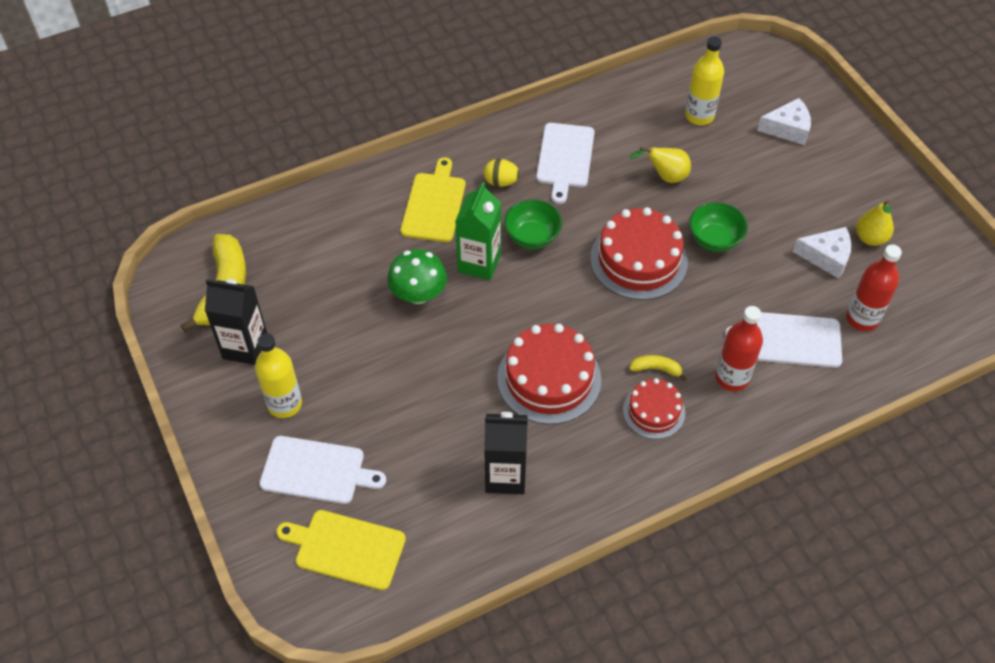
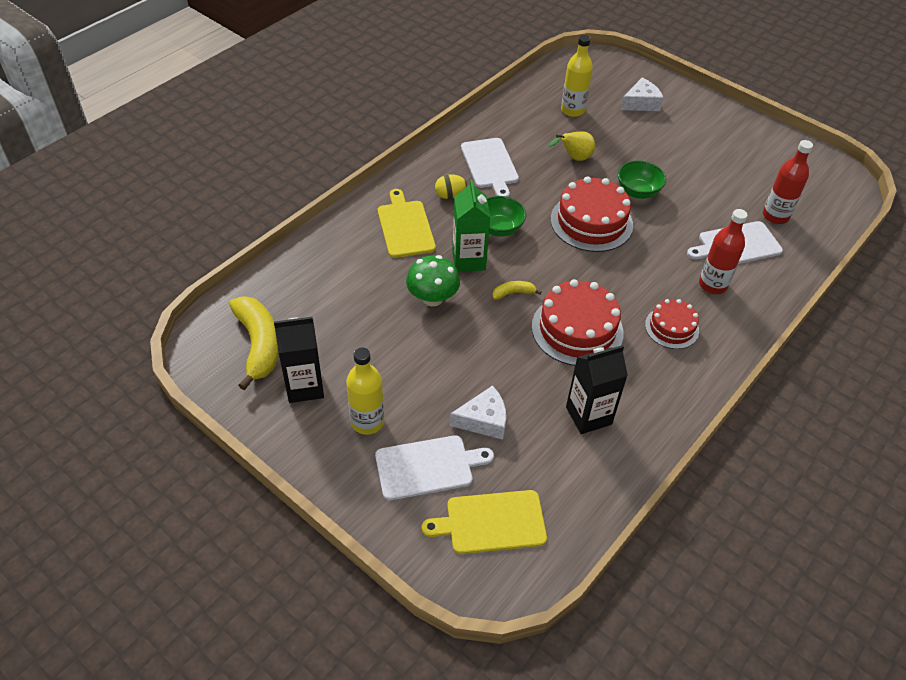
camera: 25 degrees left, 5 degrees down
(656, 369) = (654, 296): yellow banana -> yellow banana (513, 293)
(826, 257) = (723, 181): white cheese -> white cheese (483, 420)
(870, 238) = (745, 160): yellow pear -> none

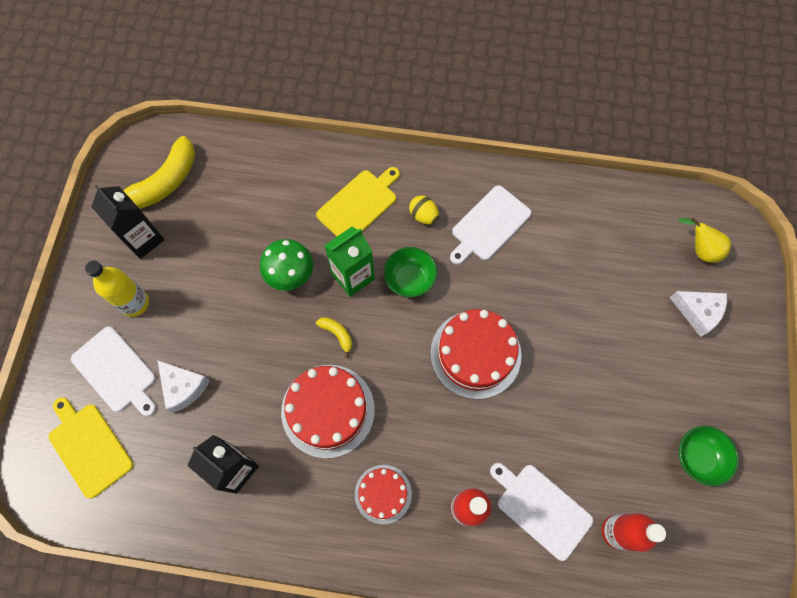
camera: 60 degrees right, 20 degrees up
(572, 110) = (630, 253): yellow bottle -> none
(574, 158) = (556, 292): yellow pear -> yellow pear (700, 249)
(638, 192) = (551, 375): green bowl -> green bowl (698, 457)

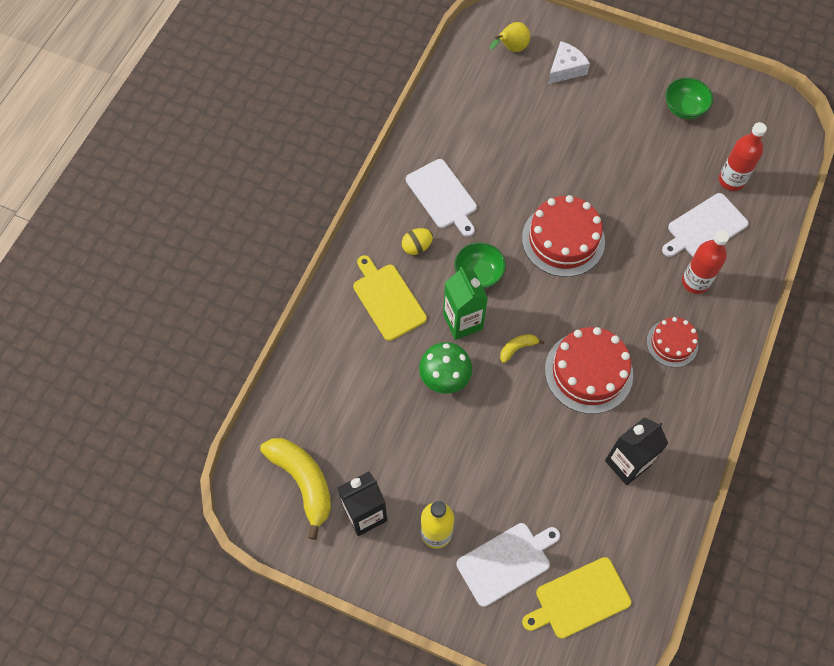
camera: 75 degrees left, 5 degrees down
(183, 387) = (538, 498): white cheese -> none

